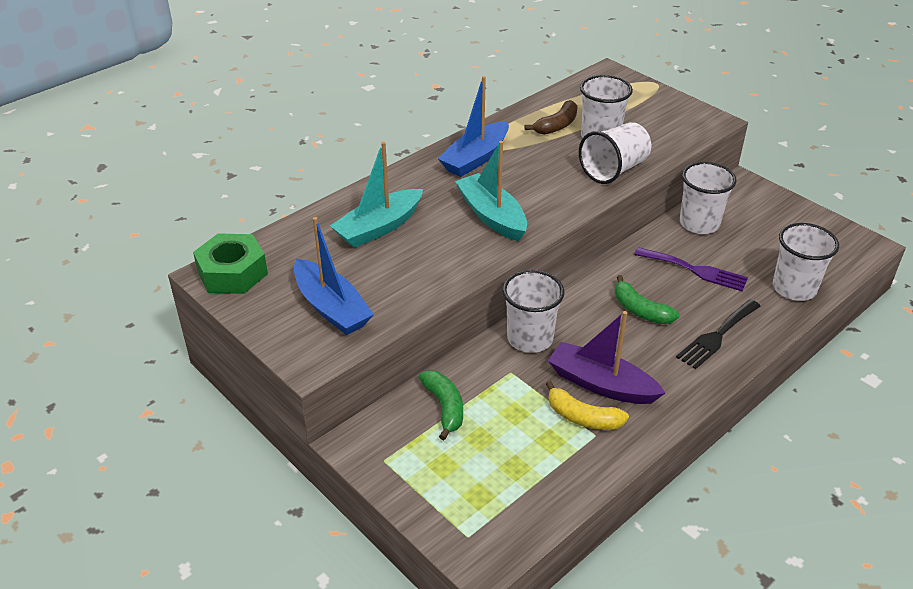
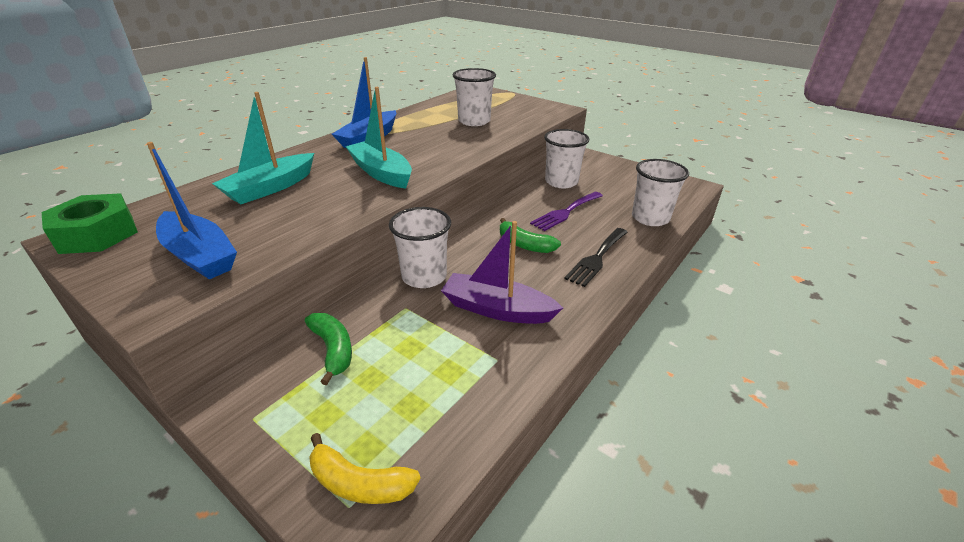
camera: 10 degrees left, 5 degrees down
(557, 125) = (438, 117): brown banana -> none
(582, 417) = (482, 343): yellow banana -> yellow banana (359, 483)
(614, 170) = (488, 138): white cup -> none
(695, 270) = (565, 212): purple fork -> purple fork turned 120 degrees clockwise

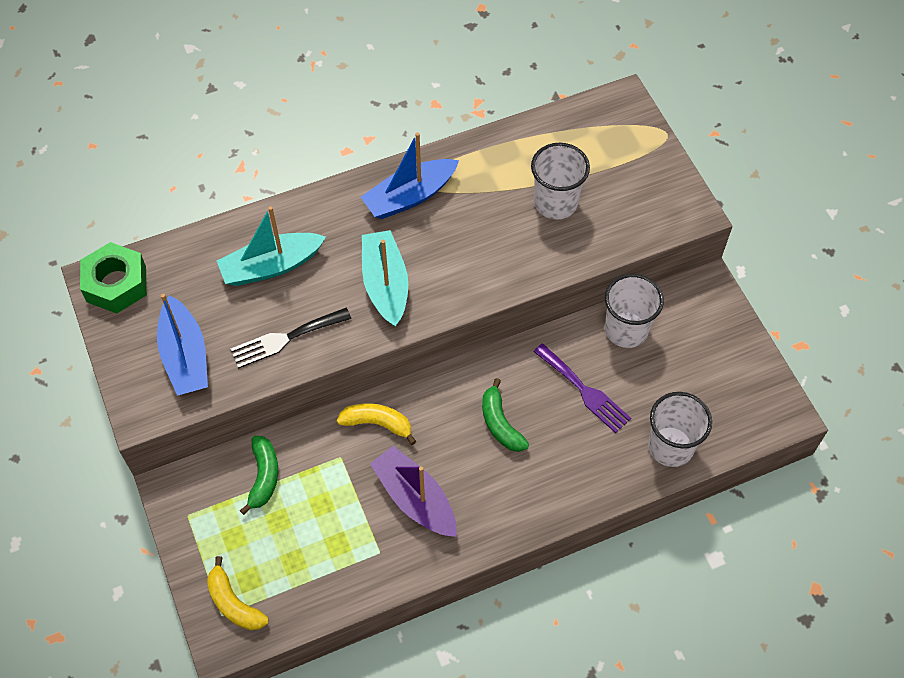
camera: 30 degrees right, 25 degrees up
(424, 276) = (377, 423): white cup -> yellow banana
(565, 212) = (584, 391): purple fork -> purple fork turned 120 degrees counterclockwise
(597, 258) = (556, 479): black fork -> black fork (285, 338)

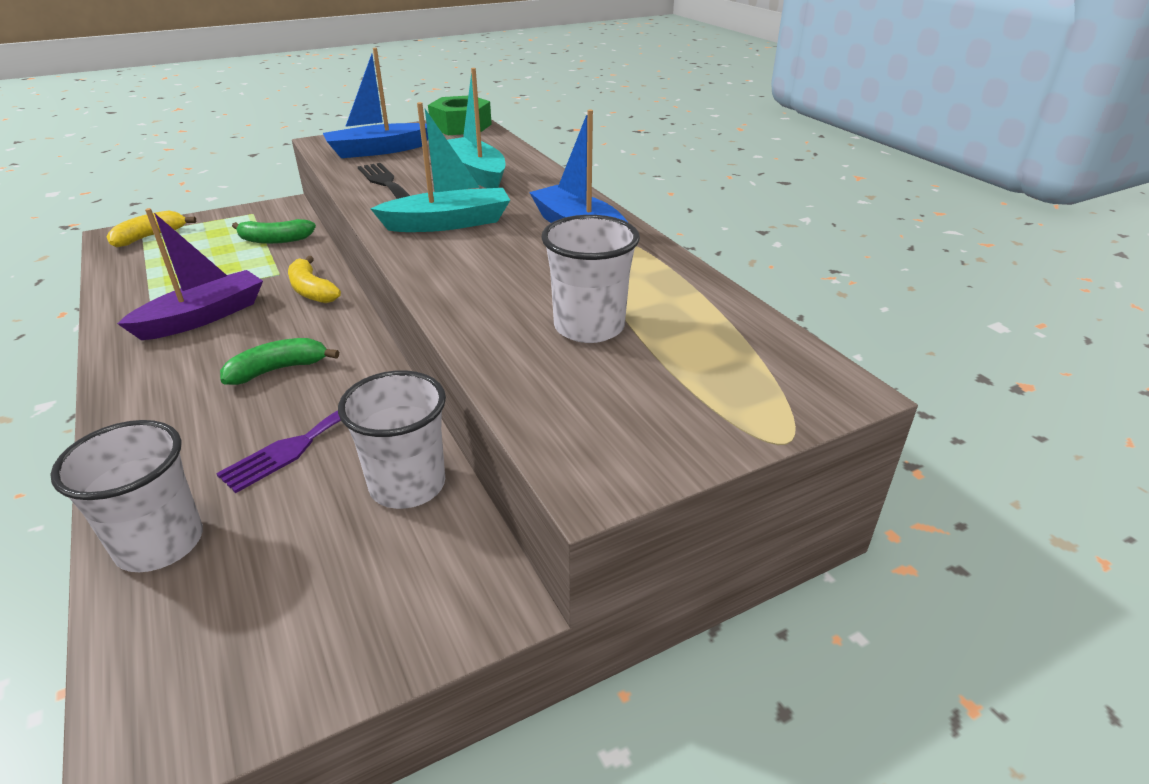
camera: 85 degrees right, 25 degrees down
(377, 423) = (311, 290): yellow banana -> yellow banana turned 135 degrees clockwise

